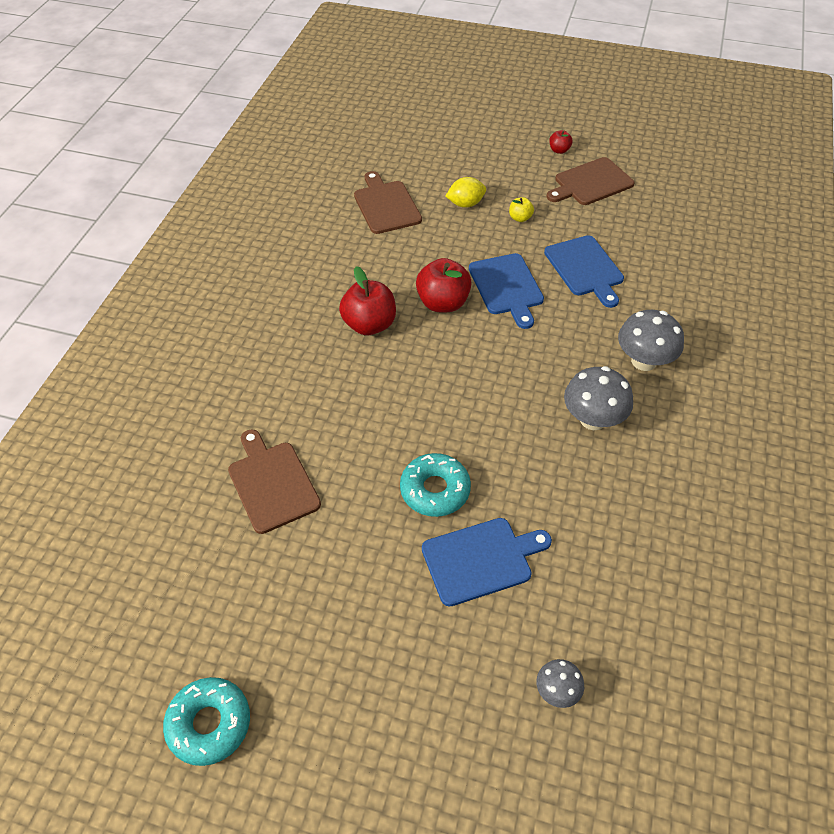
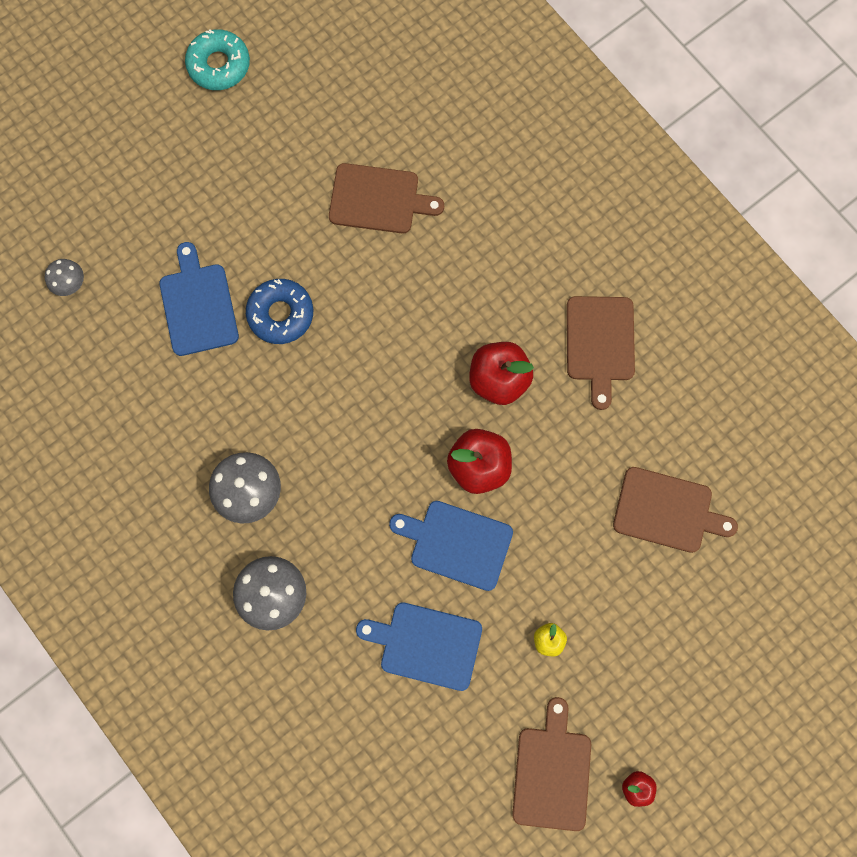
camera: 125 degrees right, 25 degrees up
(294, 286) = (600, 343): none -> brown cutting board
(435, 490) = (281, 314): turquoise donut -> blue donut
(465, 204) = (612, 598): yellow lemon -> none
(481, 559) = (198, 305): blue cutting board -> blue cutting board turned 150 degrees clockwise

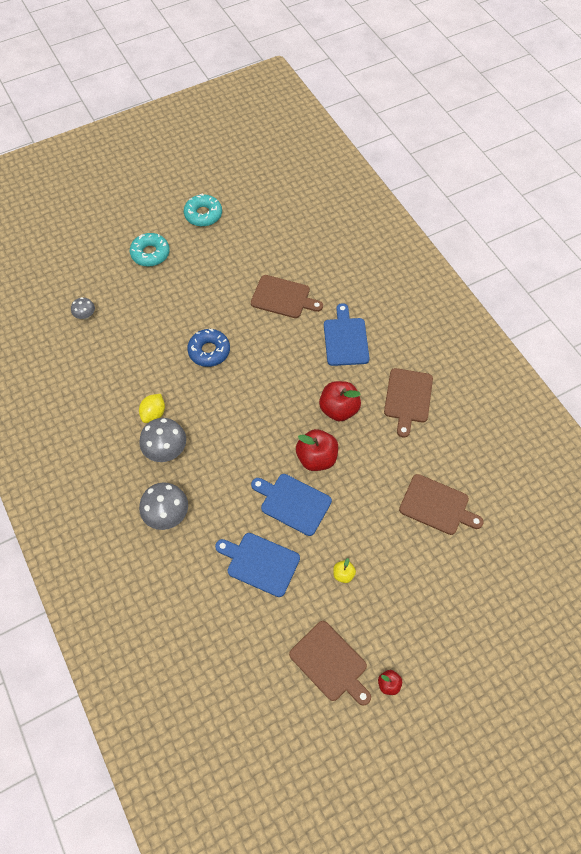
camera: 10 degrees right, 15 degrees down
(148, 153) = (150, 253): none -> turquoise donut
(198, 305) = (159, 338): blue cutting board -> blue cutting board (345, 339)
(218, 436) = (154, 414): none -> yellow lemon
(552, 772) = (330, 663): brown cutting board -> brown cutting board turned 120 degrees clockwise

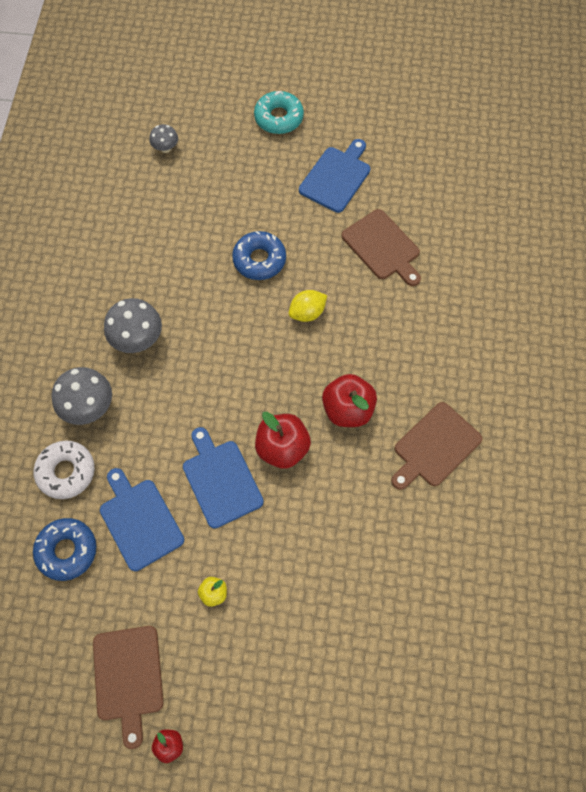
camera: 35 degrees right, 5 degrees up
(154, 414) = (154, 293): yellow lemon -> yellow lemon (307, 313)
(185, 566) = (66, 472): none -> white donut
(203, 214) = (366, 105): turquoise donut -> none
(226, 615) = (67, 551): none -> blue donut
(345, 339) = (416, 335): blue cutting board -> blue cutting board (336, 177)
(437, 505) = (373, 590): brown cutting board -> none

